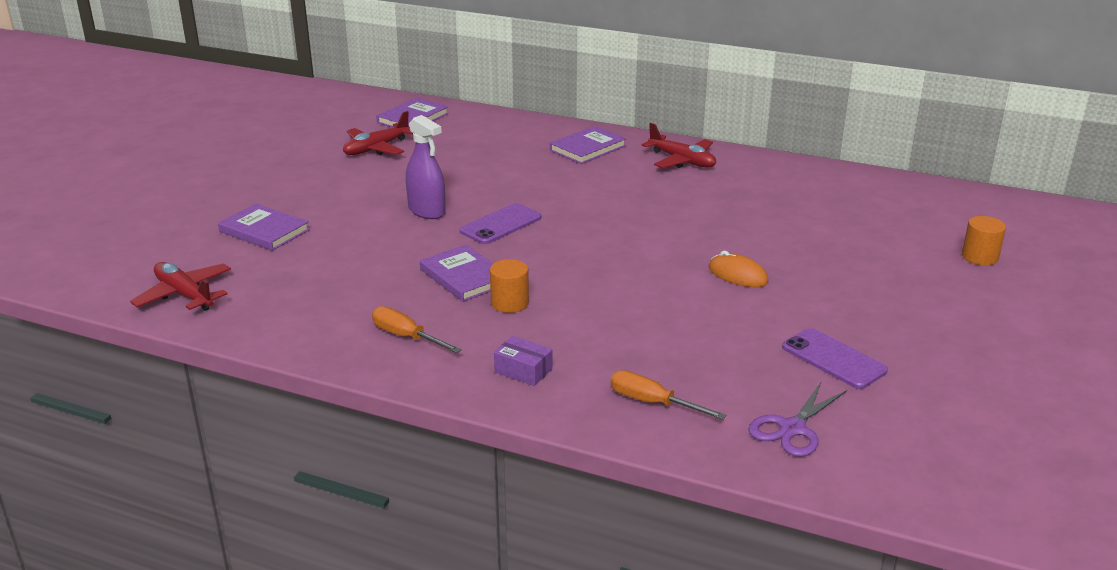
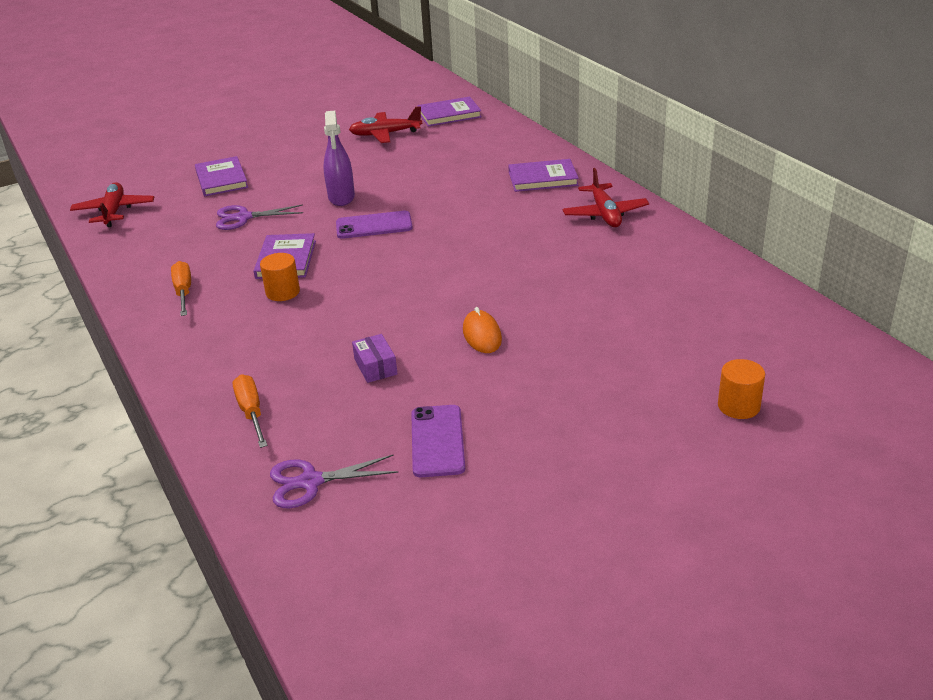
camera: 40 degrees right, 5 degrees up
(353, 256) = (243, 217): none -> purple scissors
(523, 370) = (211, 348): purple box -> purple box (375, 367)

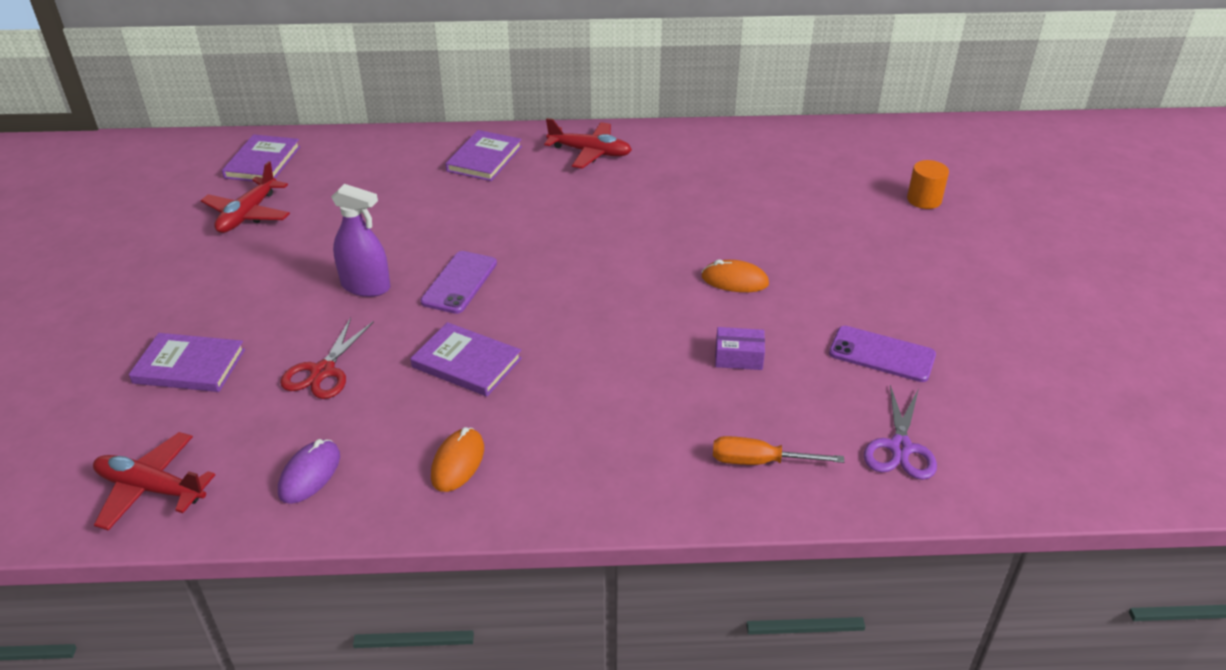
camera: 65 degrees left, 5 degrees up
(148, 249) = (310, 474): none -> purple mouse
(183, 292) = (458, 462): orange screwdriver -> orange mouse
(243, 217) = (323, 371): purple scissors -> red scissors
(283, 292) = (538, 383): orange cylinder -> none

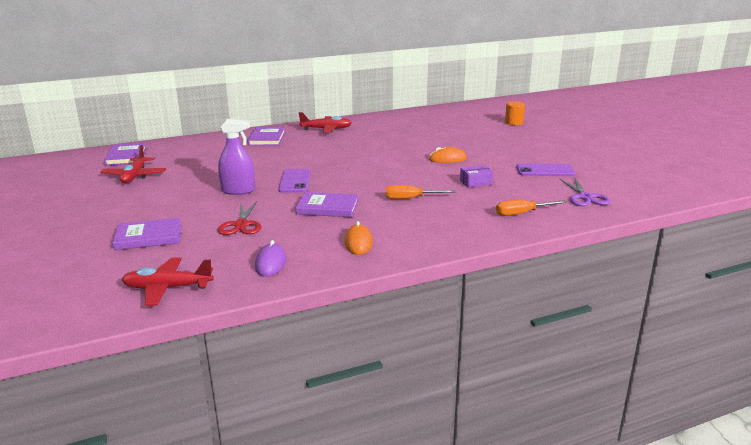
camera: 20 degrees left, 15 degrees down
(605, 373) = (411, 198): none -> orange screwdriver

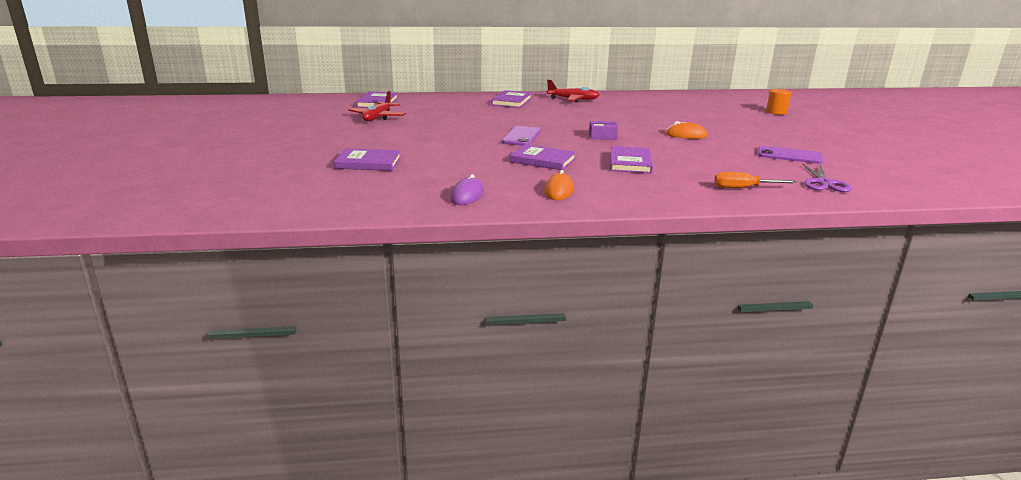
camera: 15 degrees right, 0 degrees up
(167, 288) = (366, 201): red plane -> none
(238, 191) = (464, 138): purple spray bottle -> none
(241, 225) = (454, 164): red scissors -> none
(411, 198) = (630, 163): orange screwdriver -> purple book
(475, 182) = (706, 157): purple box -> purple box (602, 137)

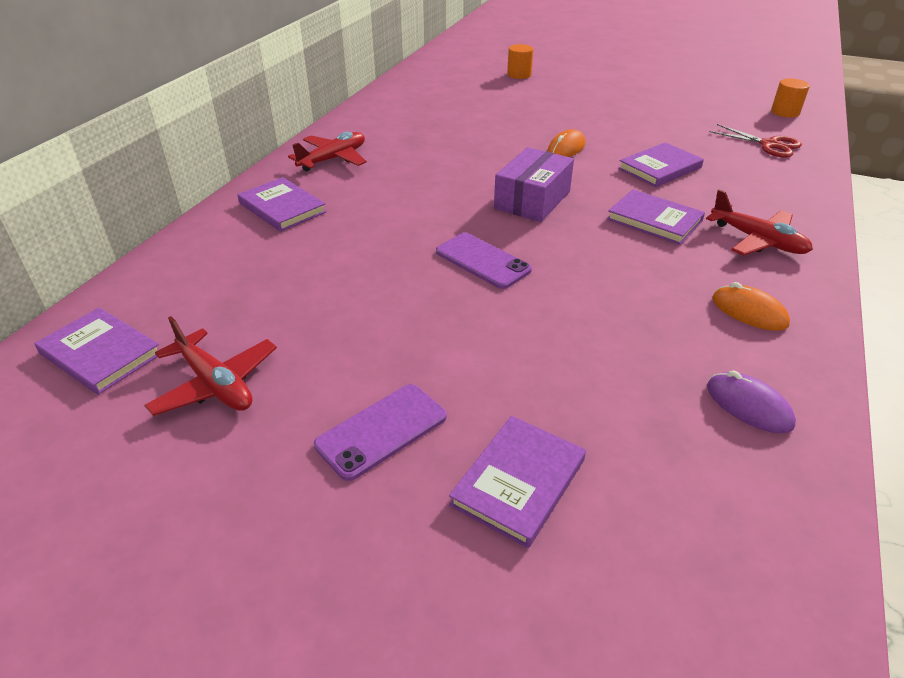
camera: 60 degrees left, 15 degrees up
(543, 160) = (609, 280): purple book -> purple book (659, 168)
(602, 137) = (532, 200): purple box -> purple box, size x1.81
(652, 188) = (757, 240): none -> red plane
(743, 188) = (773, 188): orange screwdriver -> none
(789, 156) = (676, 126): purple phone -> purple phone (382, 431)
(824, 183) = (769, 145): purple scissors -> red scissors
(912, 184) = (785, 112): none -> orange cylinder

